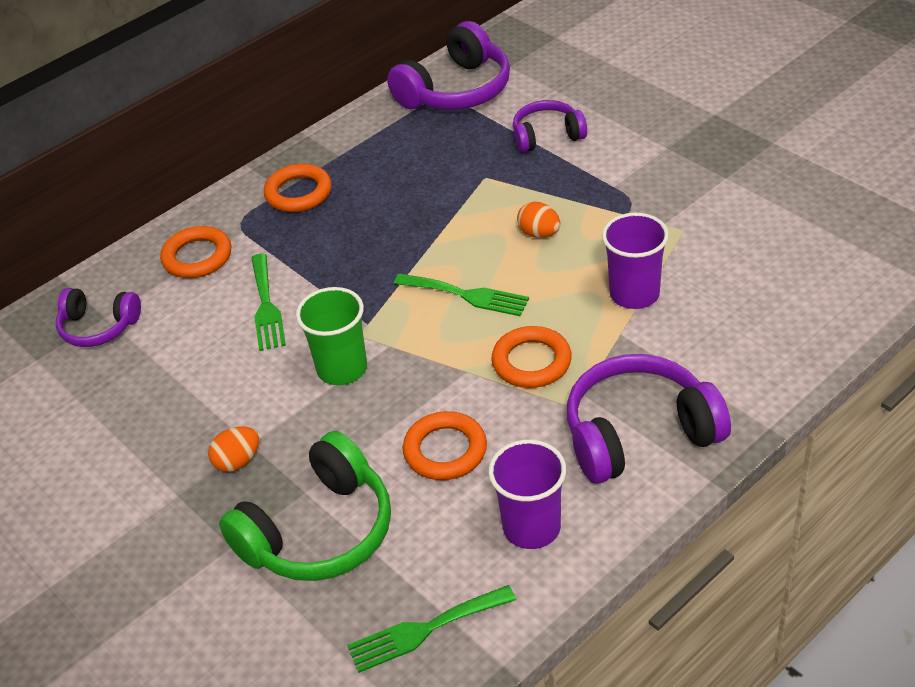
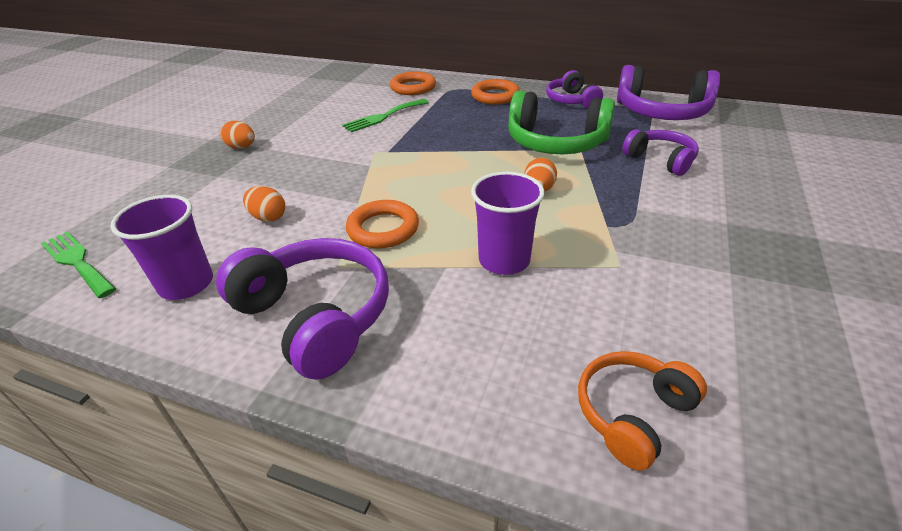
camera: 60 degrees right, 5 degrees down
(98, 327) = (340, 82): purple headphones -> purple headphones (571, 100)
(319, 532) = (180, 191): green headphones -> green headphones (555, 143)
(342, 368) = (338, 155): green cup -> none
(445, 450) = (268, 217): orange ring -> orange egg
(466, 295) = (441, 179): green fork -> none
(827, 287) = (632, 413): none -> orange headphones

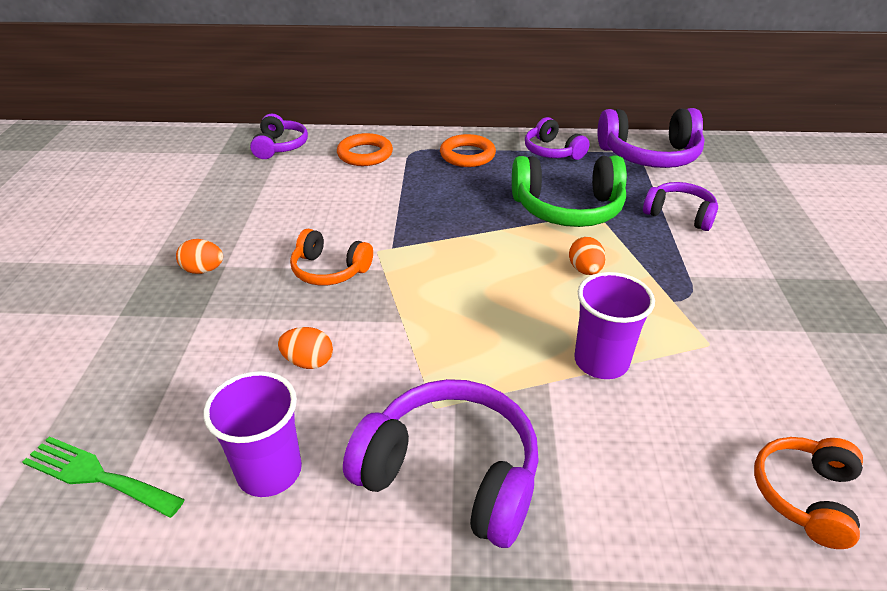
camera: 20 degrees left, 0 degrees up
(329, 160) = (329, 270): none -> orange headphones
(354, 77) = (280, 146): none -> purple headphones
(383, 117) = (356, 200): green fork -> none
(383, 229) = (453, 350): orange ring -> none

